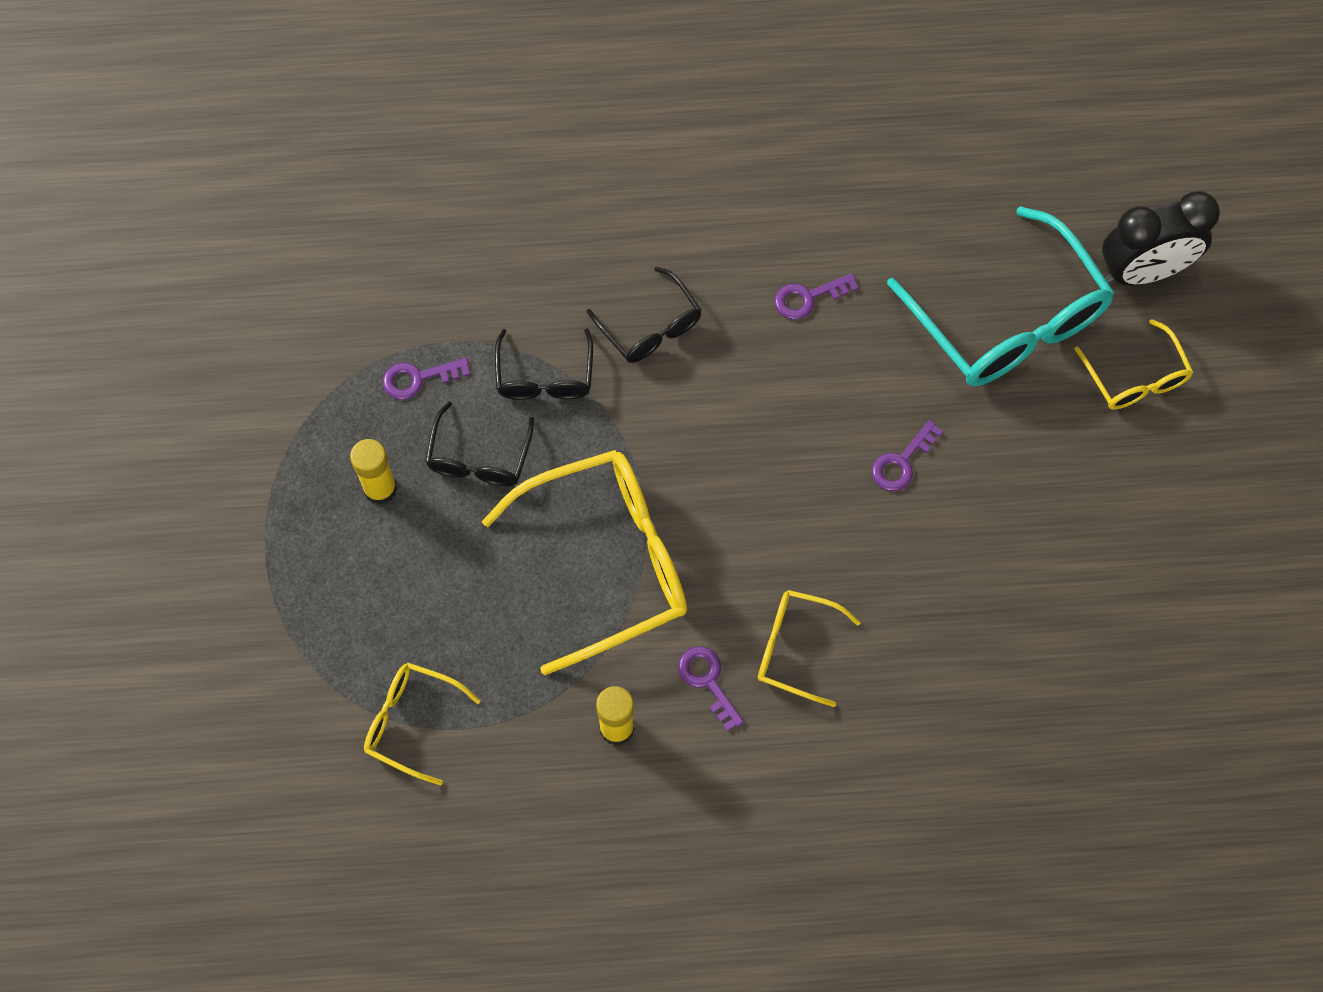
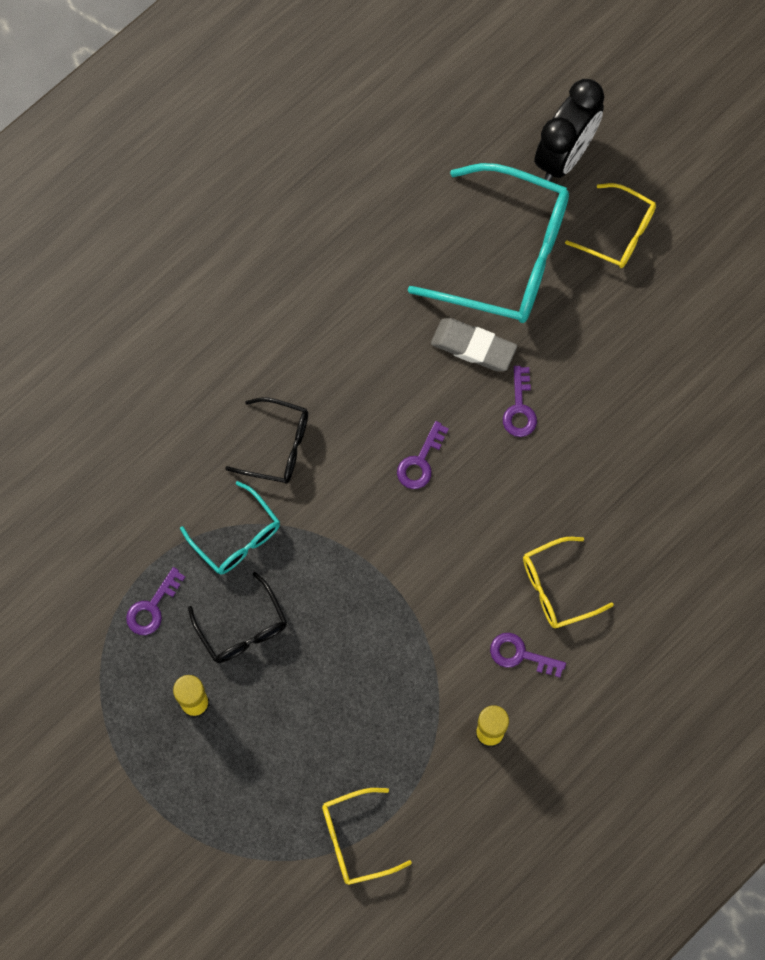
camera: 40 degrees left, 5 degrees up
(545, 377) = (237, 537): black glasses -> turquoise glasses
(608, 561) = (389, 629): yellow glasses -> none
(808, 298) = (365, 343): purple key -> purple key (420, 461)
(906, 375) = (473, 347): none -> grey eraser

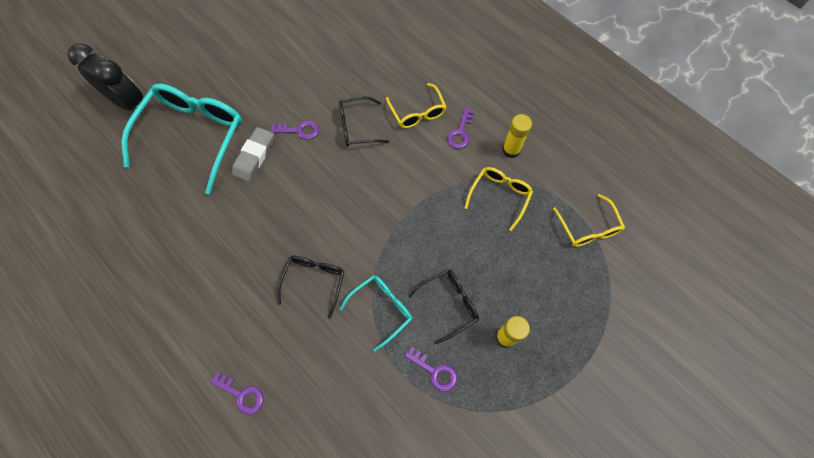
camera: 90 degrees left, 5 degrees down
(420, 461) = (331, 188): purple key -> purple key (242, 394)
(527, 494) = (357, 127): none -> black glasses
(619, 233) = (189, 75): yellow glasses -> yellow glasses (500, 196)

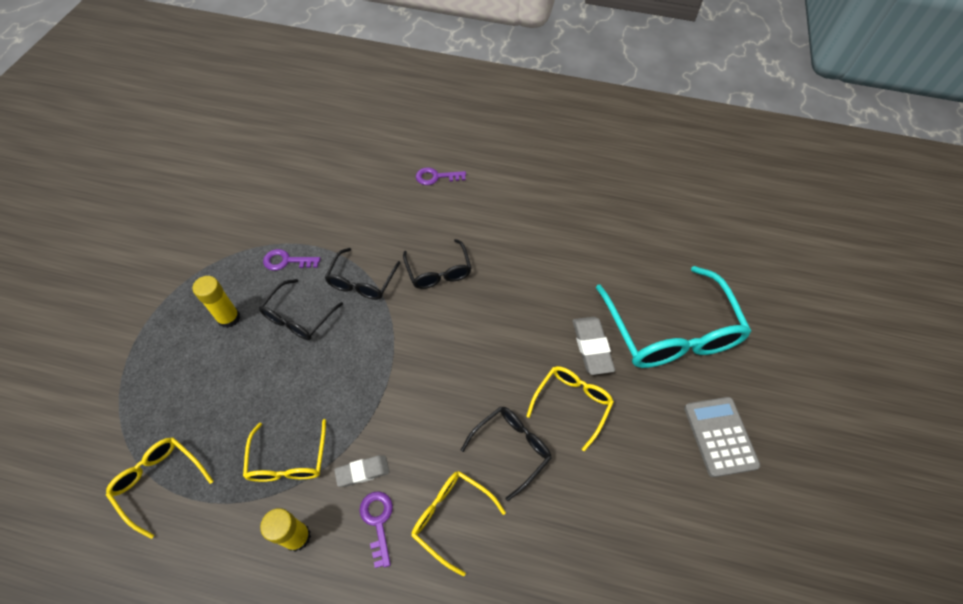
camera: 145 degrees right, 10 degrees down
(129, 102) = (769, 327): black clock -> none
(232, 67) = (719, 436): none -> grey calculator
(299, 130) = (572, 403): purple key -> yellow glasses
(382, 309) = (361, 282): turquoise glasses -> black glasses
(456, 163) = (362, 472): none -> grey eraser

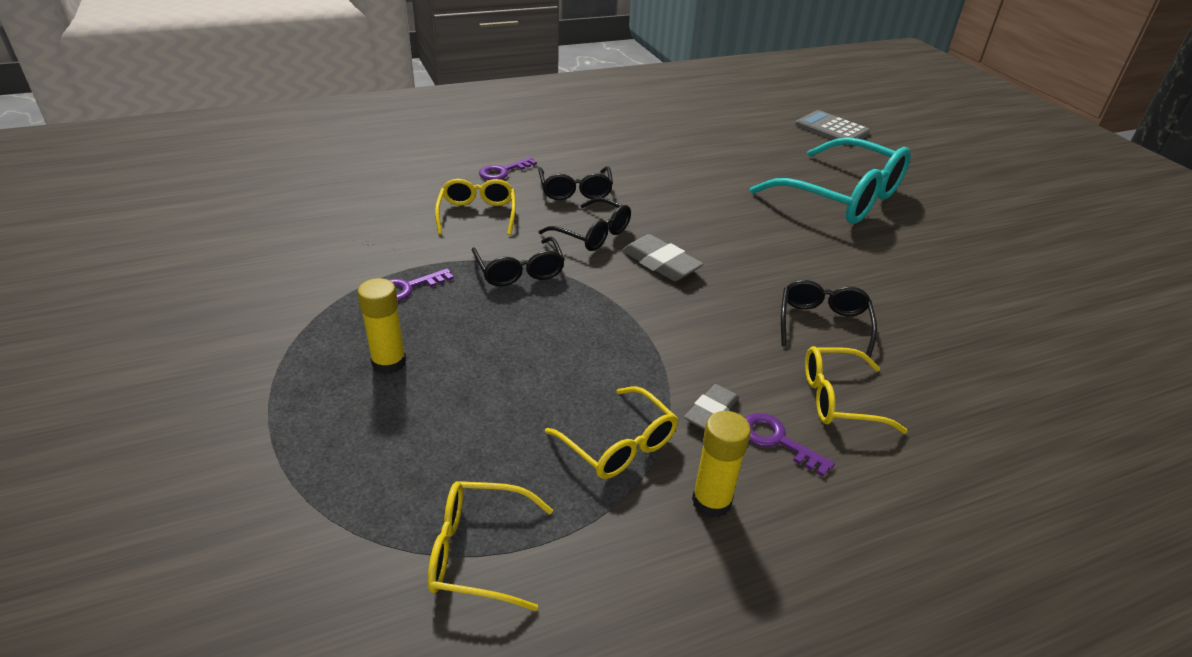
camera: 35 degrees left, 20 degrees down
(298, 317) = (480, 326): black glasses -> black glasses (575, 191)
(572, 403) = (830, 272): yellow glasses -> yellow glasses (477, 214)
(591, 347) = (796, 230): grey eraser -> grey eraser (660, 263)
(719, 436) = (960, 242): grey calculator -> grey calculator (831, 129)

